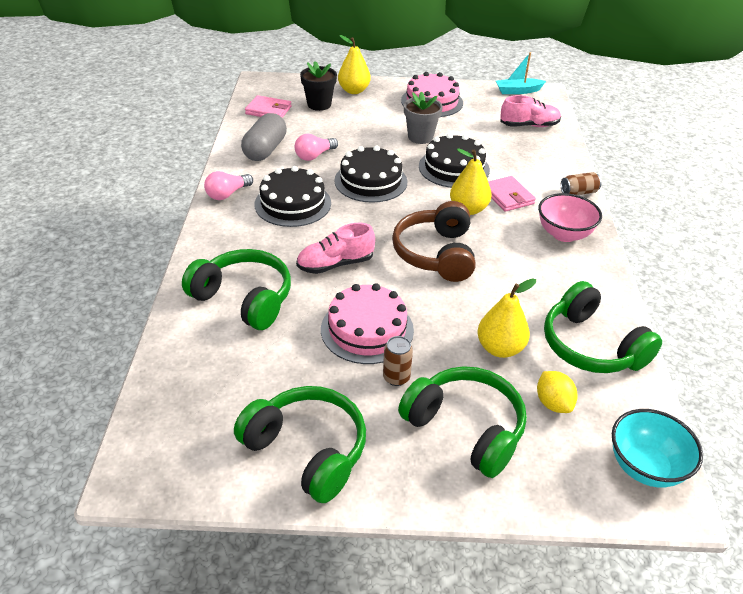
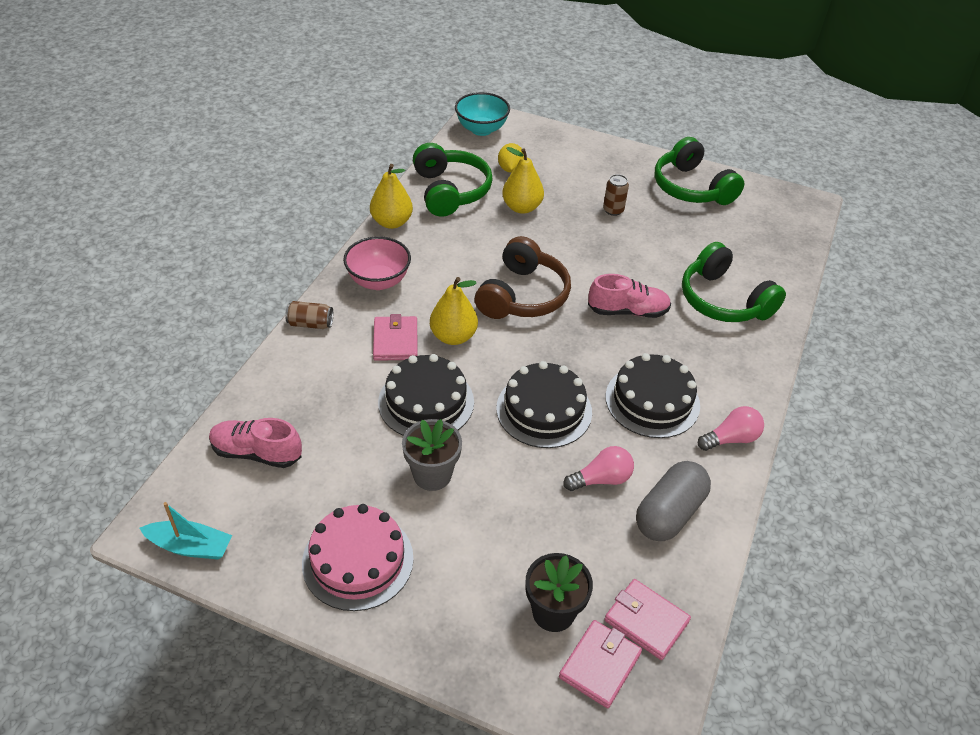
camera: 160 degrees left, 5 degrees up
(288, 94) = (600, 665): none -> pink wallet
(354, 91) = (474, 640): yellow pear -> yellow pear (391, 222)
(367, 329) = (621, 247): pink cake -> none
(466, 428) = (580, 172): green headphones -> none

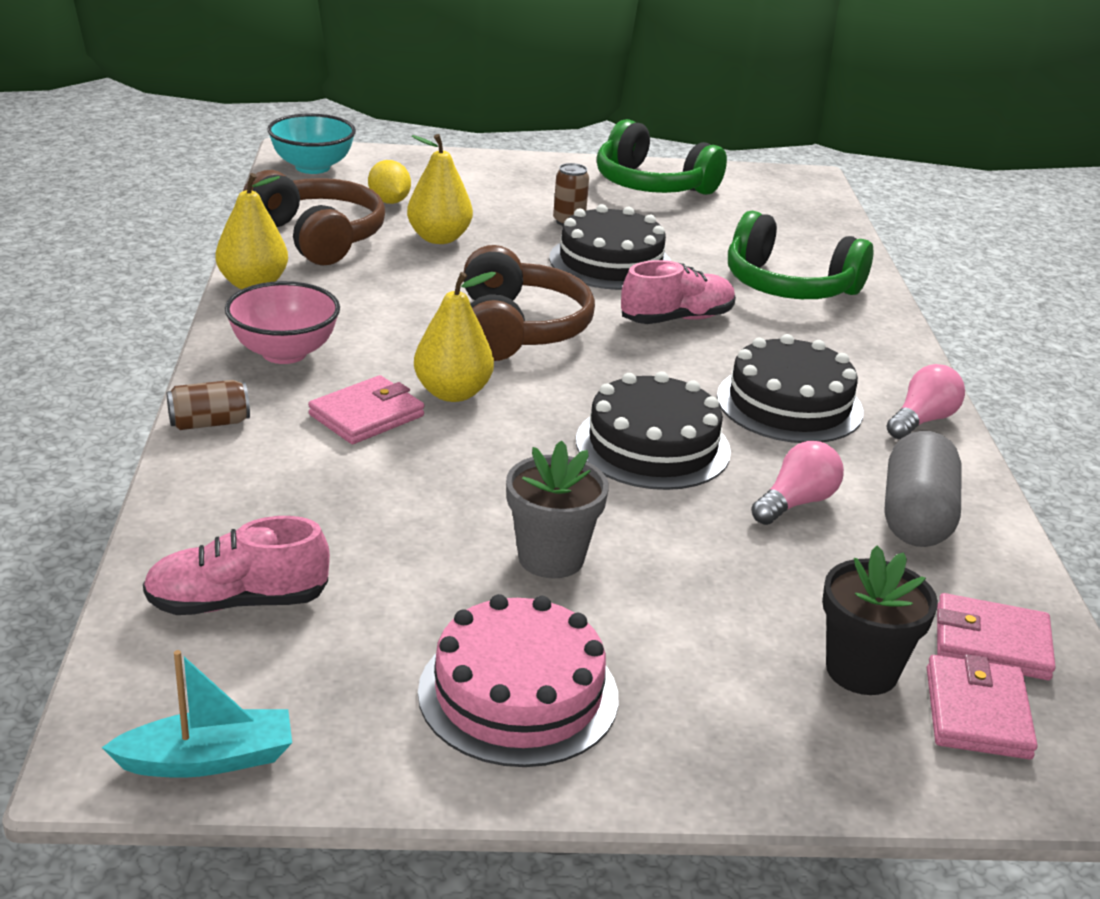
camera: 25 degrees left, 15 degrees down
(395, 341) = (367, 415): pink wallet -> pink wallet turned 75 degrees clockwise
(426, 402) = (471, 475): black cake -> black cake (610, 262)
(450, 191) = (318, 237): green headphones -> brown headphones

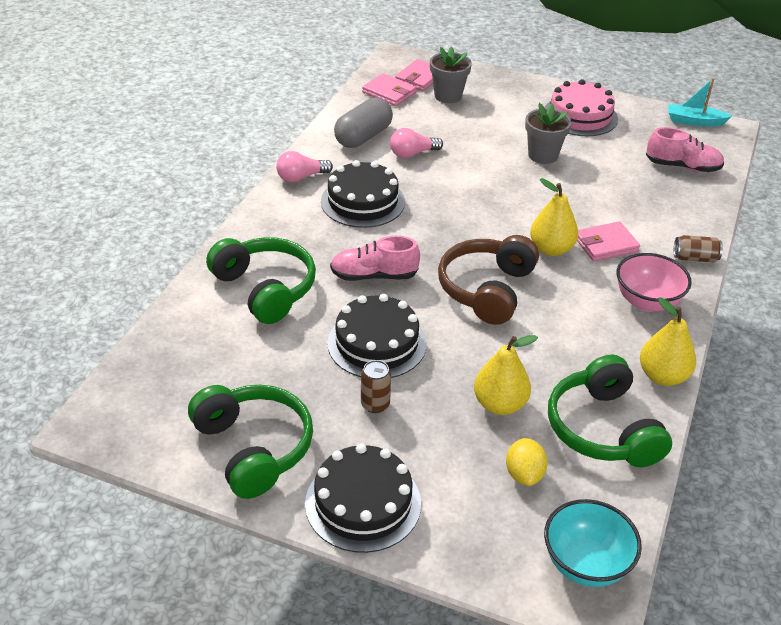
camera: 155 degrees left, 10 degrees up
(318, 237) = (602, 428): brown headphones -> green headphones
(652, 446) = (459, 194): black cake -> black cake (363, 503)
(861, 670) = (448, 96): black flower pot -> grey flower pot

